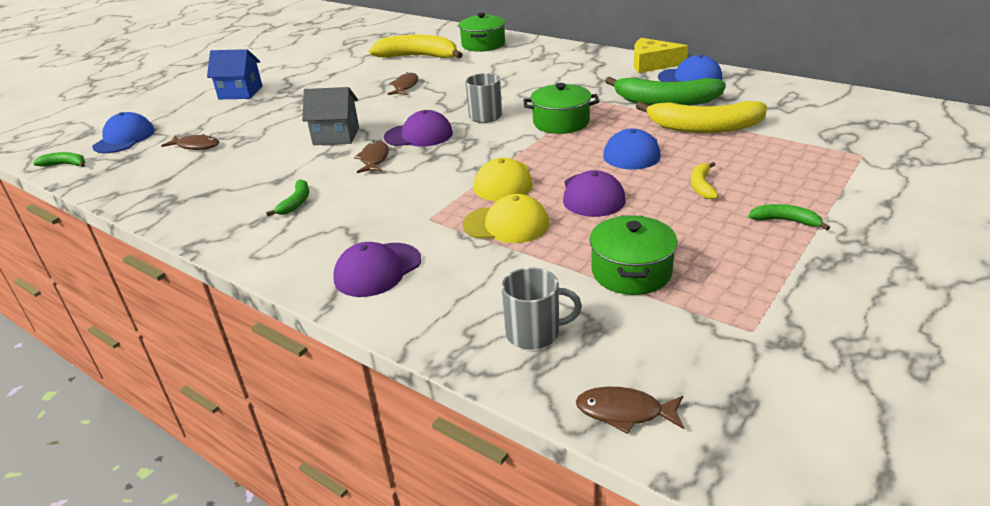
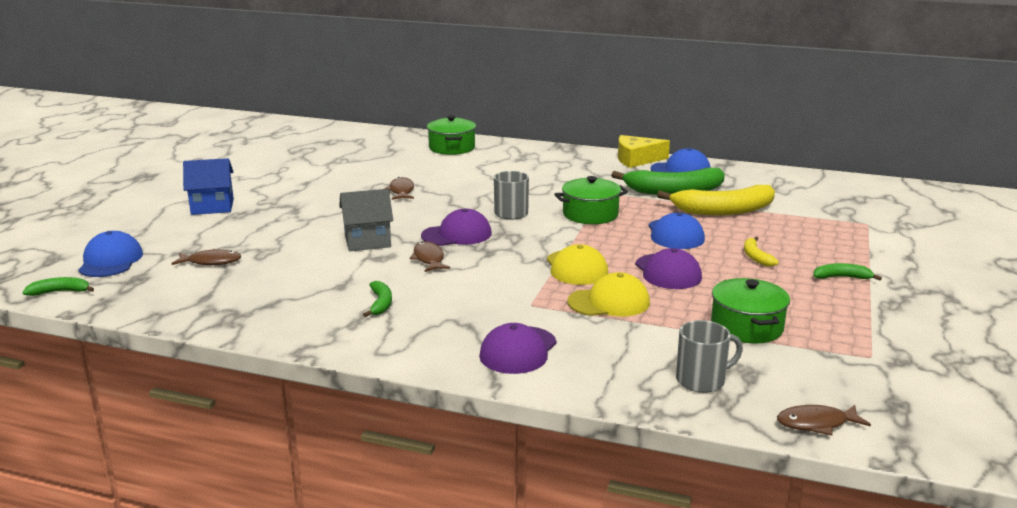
camera: 20 degrees left, 10 degrees down
(418, 57) = (390, 162): yellow banana -> none

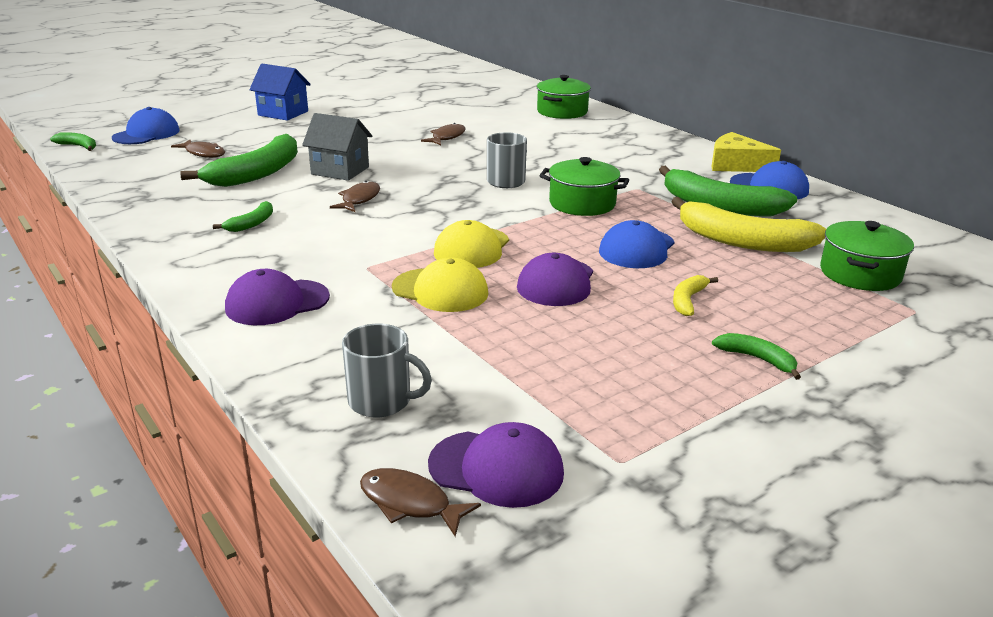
camera: 35 degrees right, 5 degrees up
(300, 264) = (257, 173): none -> green banana
(457, 235) = (422, 186): purple cap -> purple cap (496, 468)
(747, 327) = (534, 368): green pot -> green pot (860, 274)

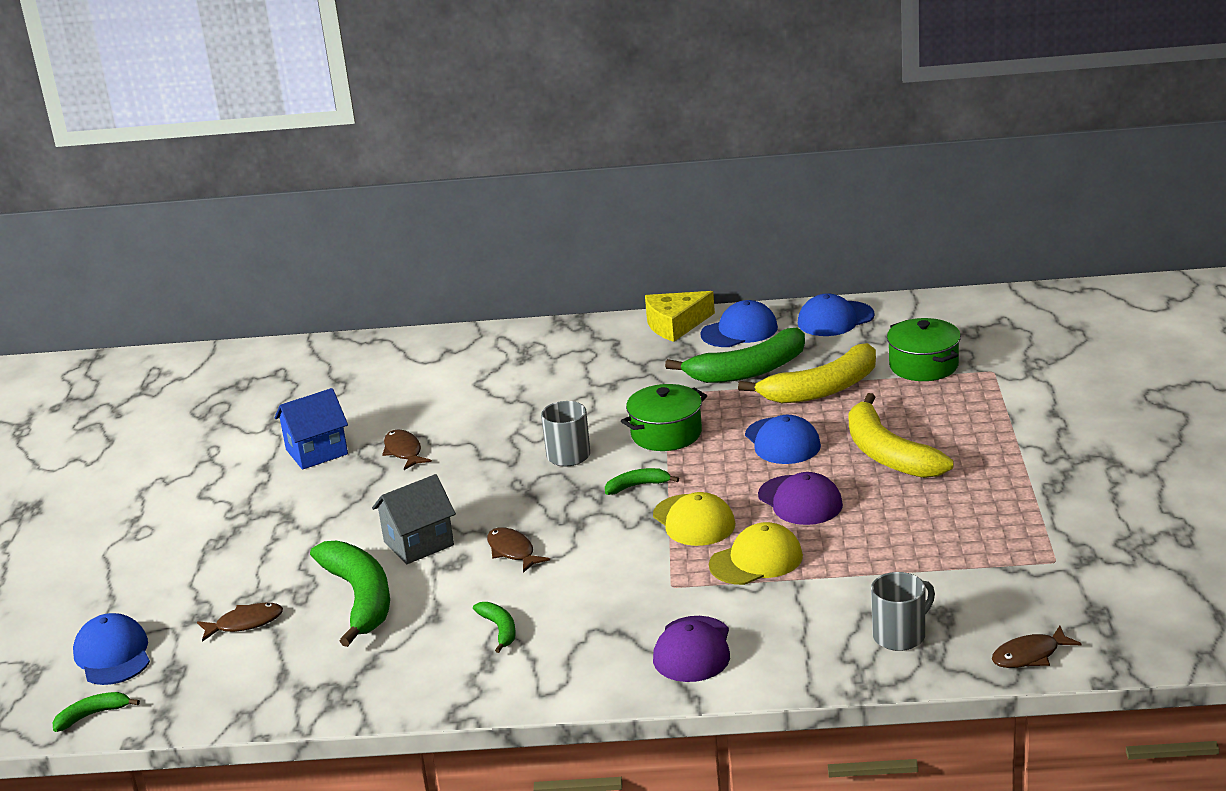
camera: 50 degrees left, 0 degrees up
(283, 113) = (170, 538): blue house -> blue house (316, 452)
(496, 468) = (1022, 611): purple cap -> none
(562, 112) = (419, 358): green pot -> none
(688, 300) = (888, 454): yellow banana -> yellow banana, size x2.15
(757, 359) = (991, 461): green banana -> green banana (637, 486)
(857, 215) = (835, 319): none -> blue cap

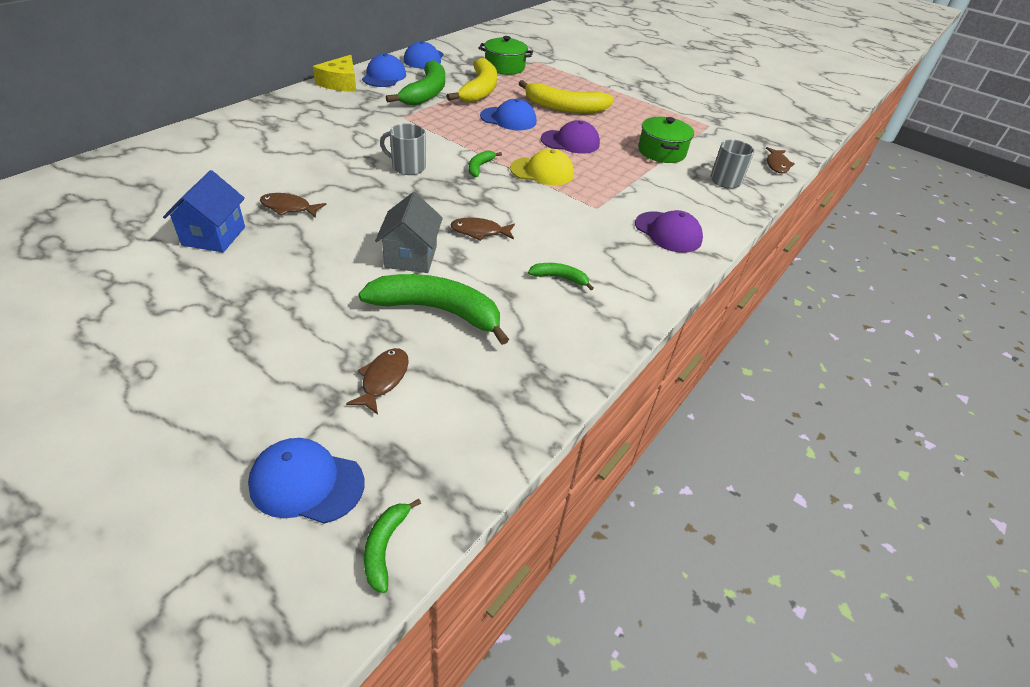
camera: 60 degrees left, 15 degrees up
(666, 434) = (443, 136): green pot -> green pot (661, 152)
(756, 560) = (607, 177): yellow cap -> none

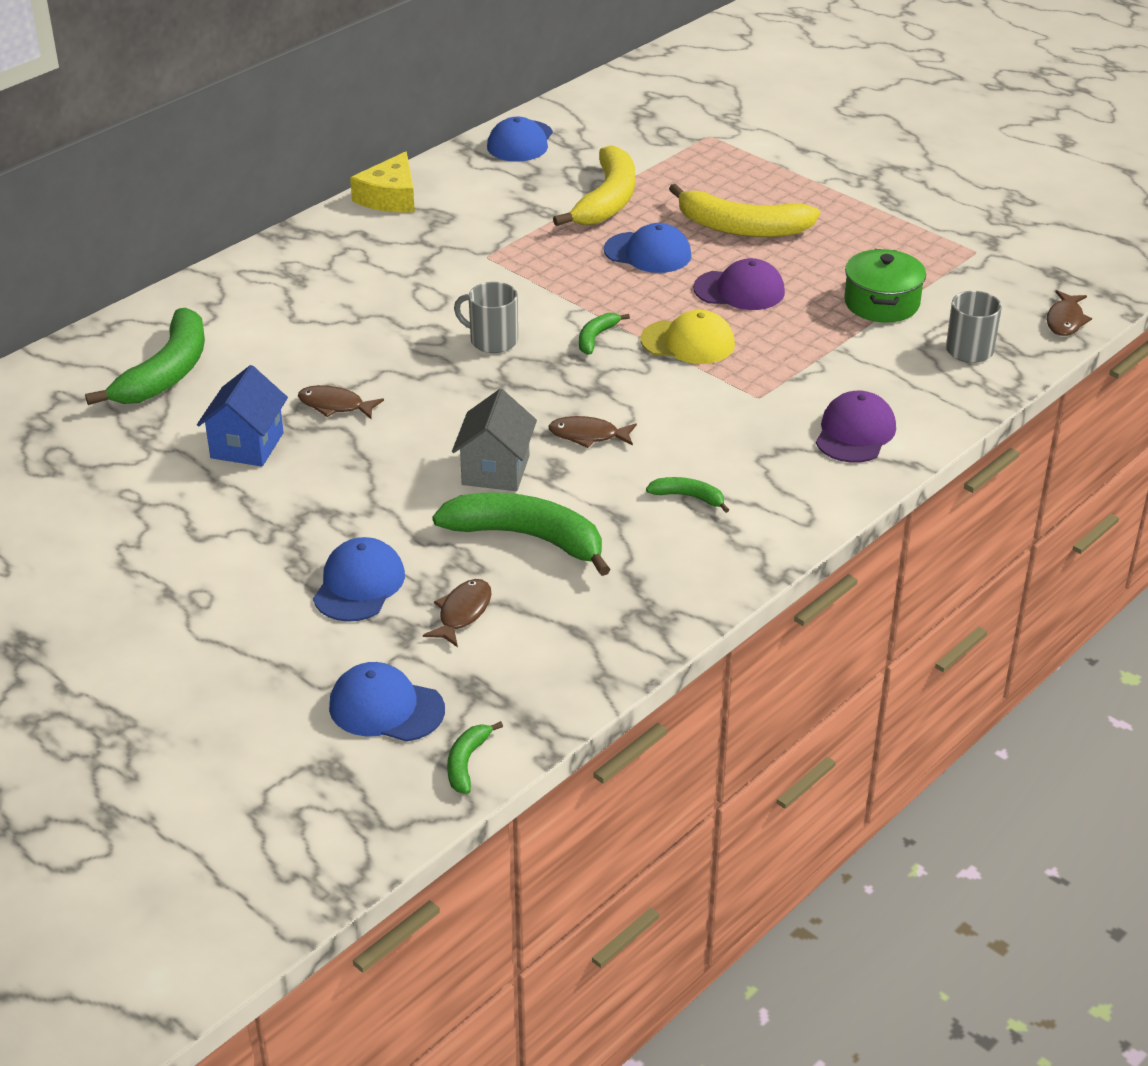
camera: 10 degrees right, 5 degrees down
(384, 76) = (456, 181): blue cap -> blue cap (359, 585)
(426, 93) = (522, 209): green banana -> green banana (166, 372)
(504, 67) = (652, 151): green pot -> none
(668, 232) = (855, 433): purple cap -> purple cap turned 120 degrees counterclockwise

